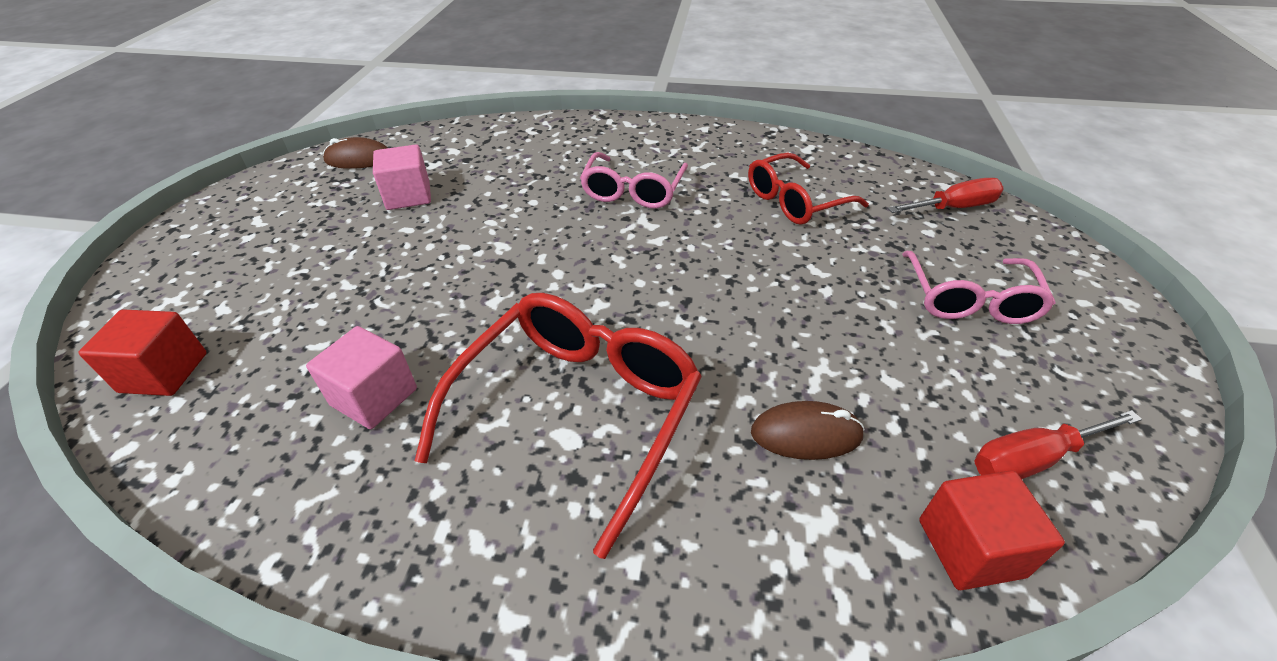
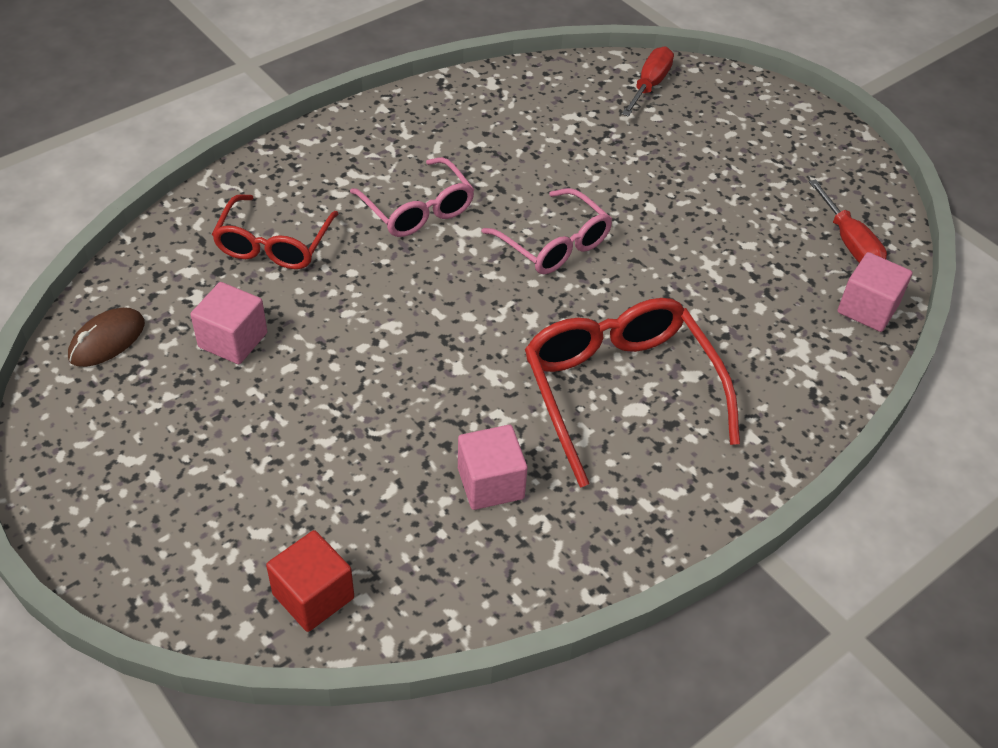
camera: 50 degrees left, 5 degrees up
(795, 201) = (546, 143): red glasses -> red glasses (274, 244)
(806, 434) = (745, 308): brown mouse -> none
(969, 299) = (730, 158): pink glasses -> pink glasses (554, 244)
(970, 548) = (867, 308): red cube -> pink cube
(1032, 459) = (849, 242): red screwdriver -> red screwdriver turned 45 degrees counterclockwise

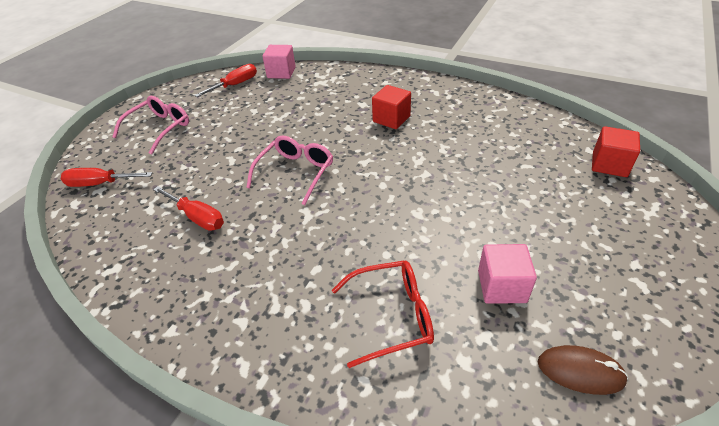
camera: 110 degrees left, 5 degrees down
(418, 210) = (299, 247): pink glasses -> pink glasses (159, 128)
(490, 483) = (486, 137): pink cube -> none
(528, 147) = (197, 217): none -> red screwdriver
(620, 391) = (391, 119): red glasses -> red cube

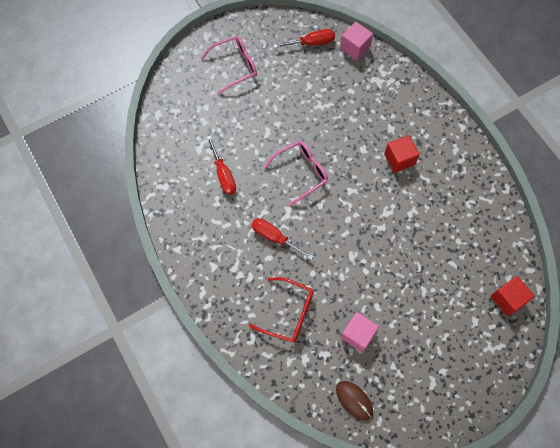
camera: 30 degrees right, 25 degrees up
(100, 184) = (178, 105): red screwdriver -> red screwdriver (275, 237)

